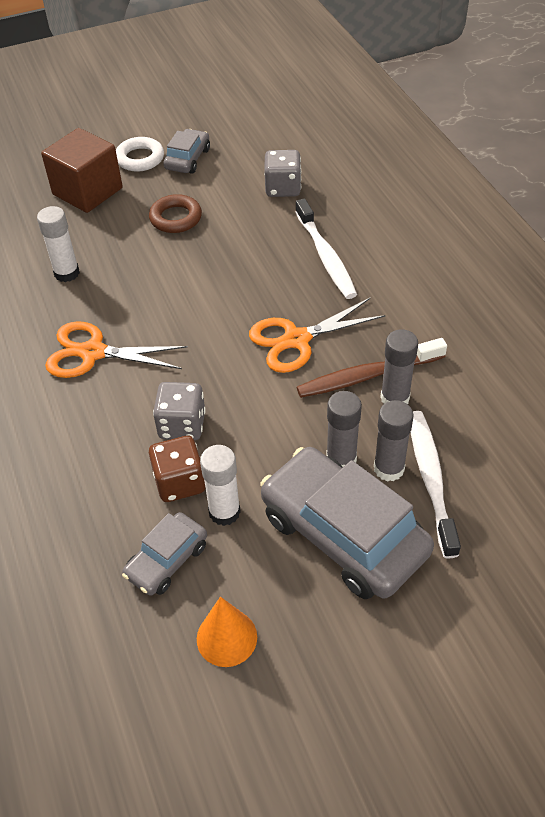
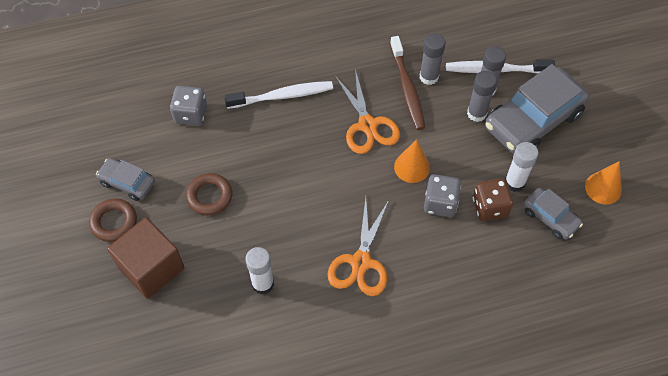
camera: 85 degrees left, 10 degrees up
(140, 158) = (114, 222): white ring -> brown ring
(236, 390) = (412, 167): none -> orange cone

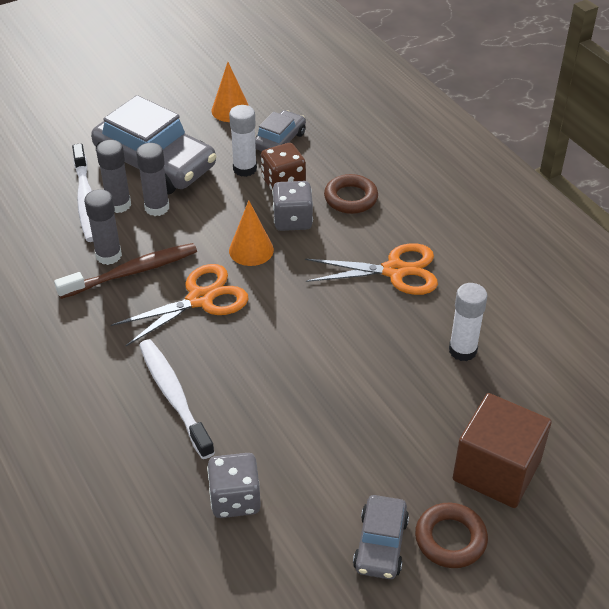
camera: 105 degrees left, 15 degrees down
(209, 196) = (365, 436): brown ring -> brown ring (350, 198)

